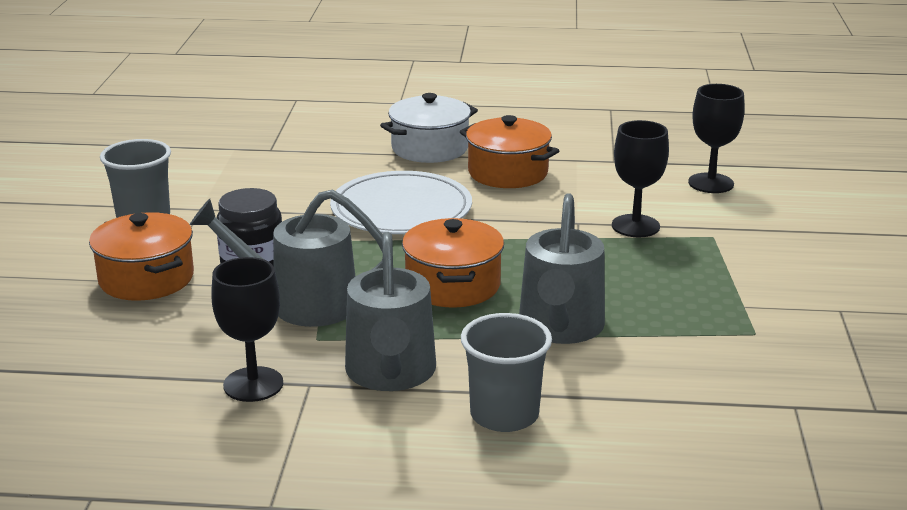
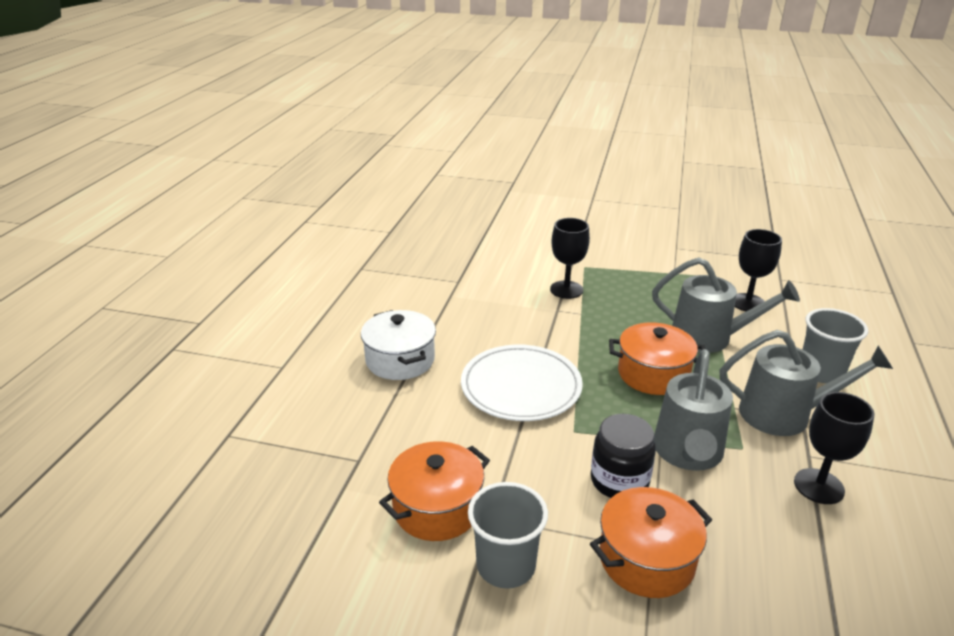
camera: 80 degrees left, 5 degrees up
(508, 173) = (464, 328): orange pot -> orange pot (437, 508)
(711, 183) = (507, 254): black goblet -> black goblet (747, 303)

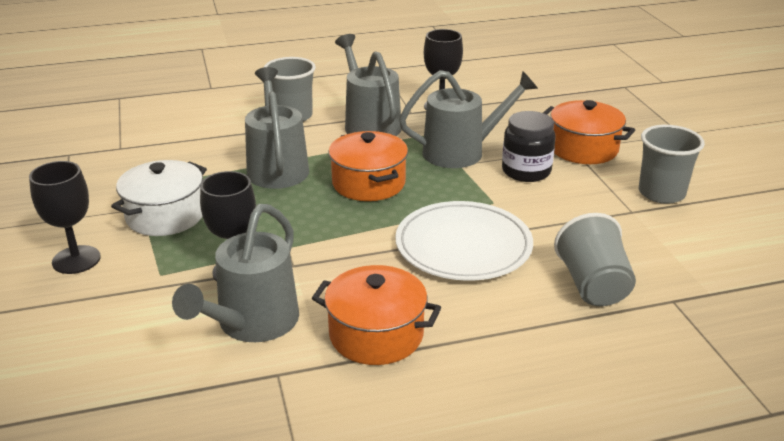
camera: 120 degrees left, 0 degrees up
(400, 360) = (506, 344): white pot -> white pot (165, 216)
(415, 427) = (593, 286): none -> grey cup
(437, 508) = (658, 237): orange pot -> orange pot (376, 334)
(508, 284) = (252, 324): none -> grey watering can
(747, 303) = (188, 158): black goblet -> black goblet (76, 260)

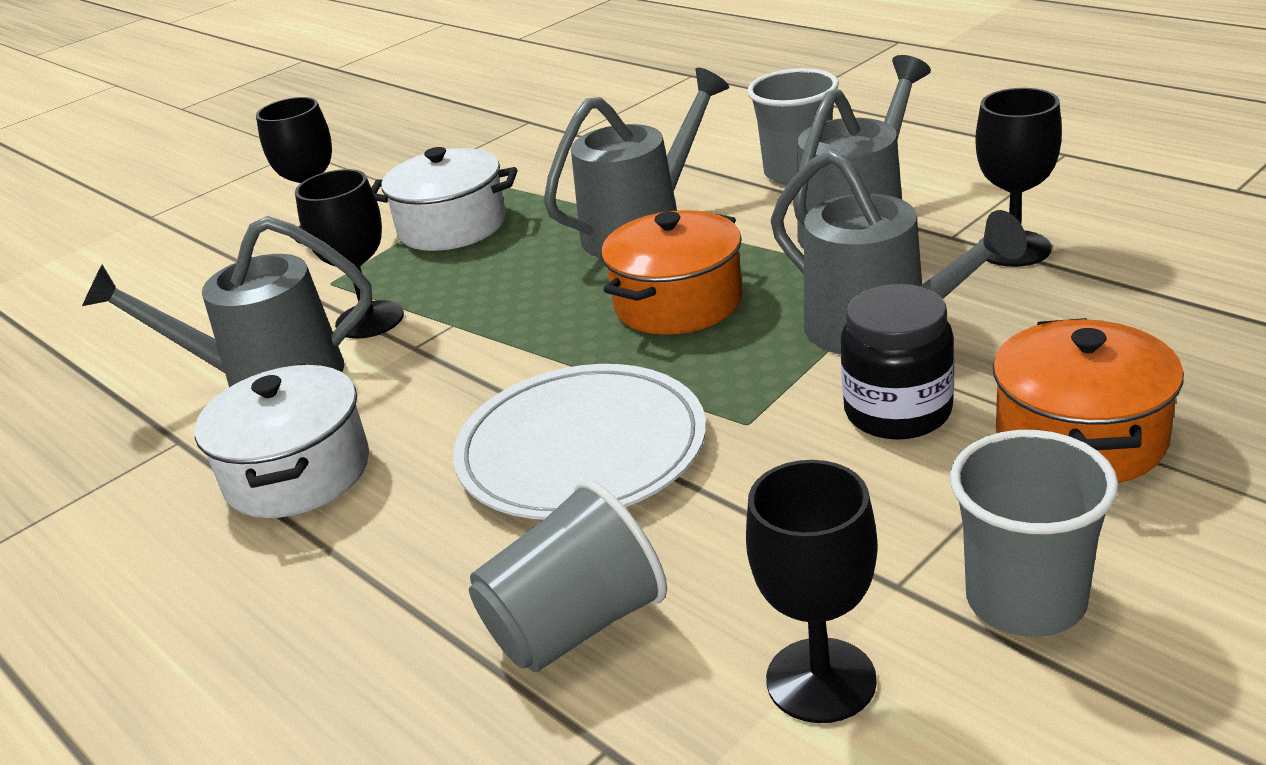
camera: 65 degrees right, 0 degrees up
(376, 334) = (297, 473): orange pot -> white pot
(670, 244) = (821, 680): none -> black goblet

